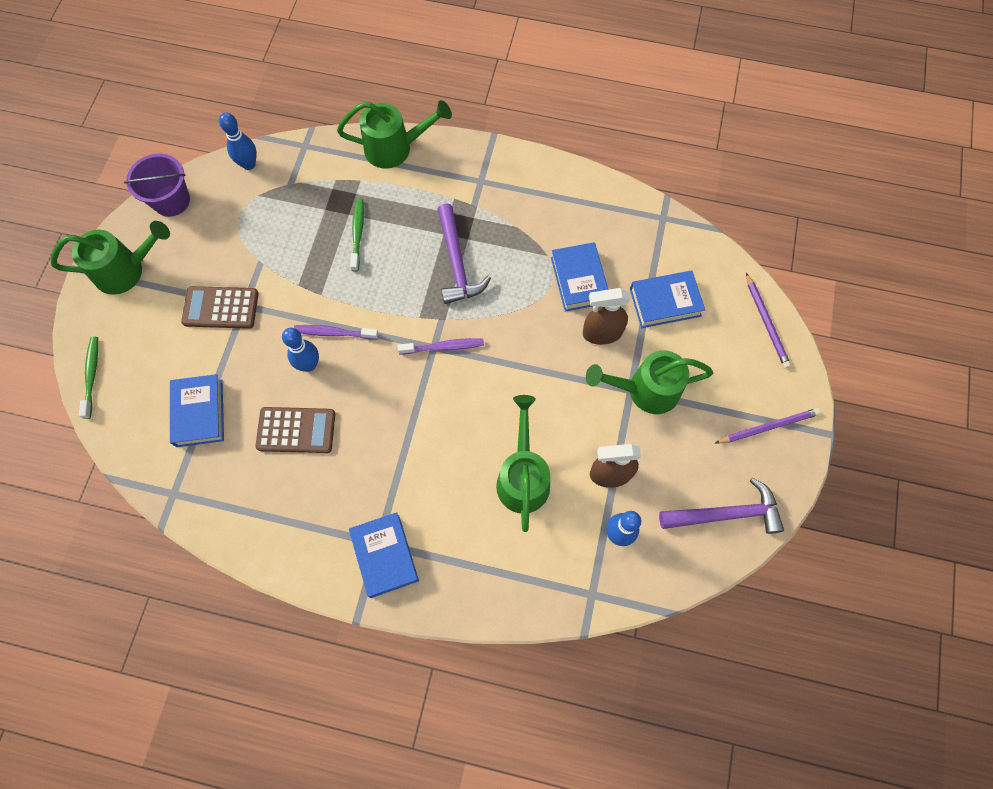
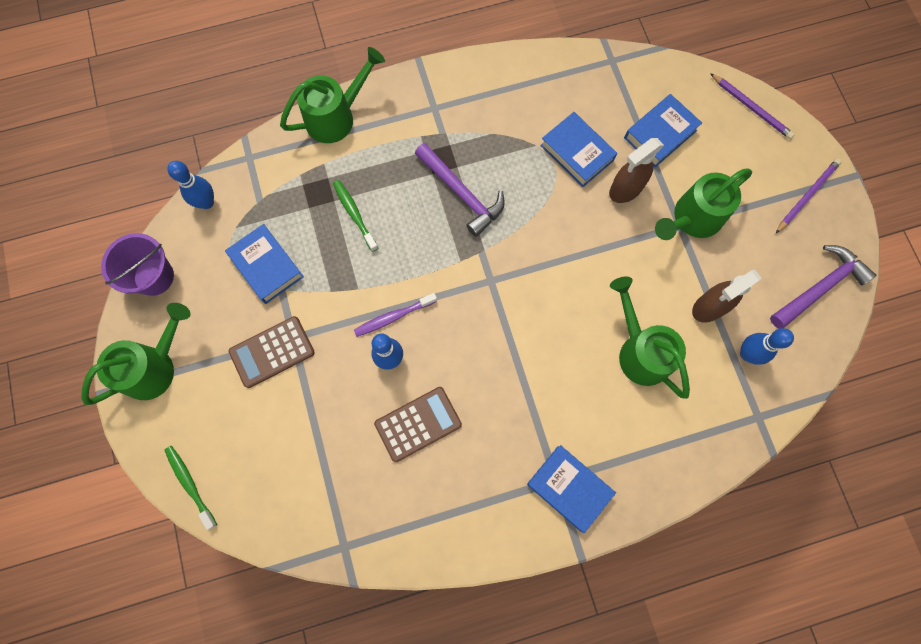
camera: 30 degrees left, 5 degrees up
(199, 413) = (318, 459): blue book -> blue book (267, 266)
(444, 347) = (499, 276): purple toothbrush -> none

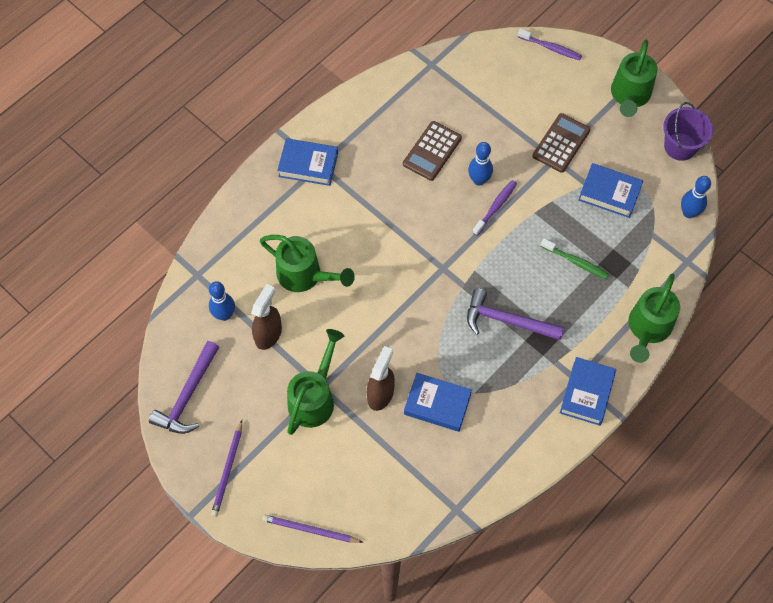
camera: 150 degrees right, 10 degrees down
(190, 484) = (551, 48): green toothbrush -> purple toothbrush
(660, 134) = (377, 459): blue book -> blue book (586, 393)

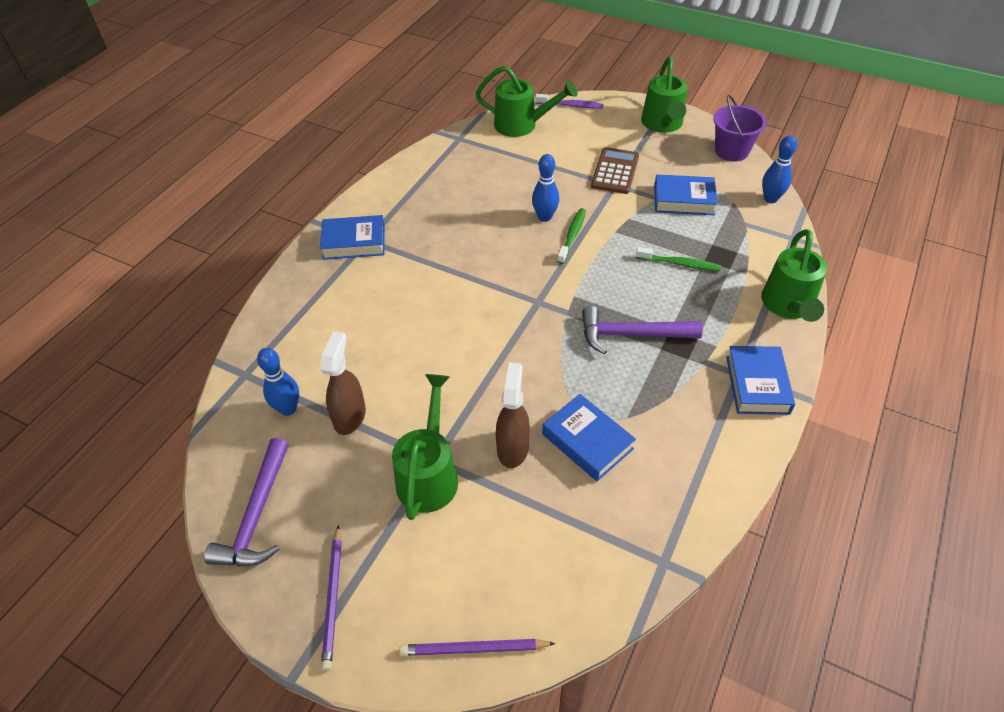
camera: 15 degrees left, 15 degrees down
(305, 275) = (379, 345): green watering can -> green watering can (522, 125)
(432, 151) = (485, 204): brown calculator -> none
(437, 404) = (587, 441): blue book -> blue book turned 45 degrees clockwise
(495, 207) = (572, 235): purple toothbrush -> green toothbrush

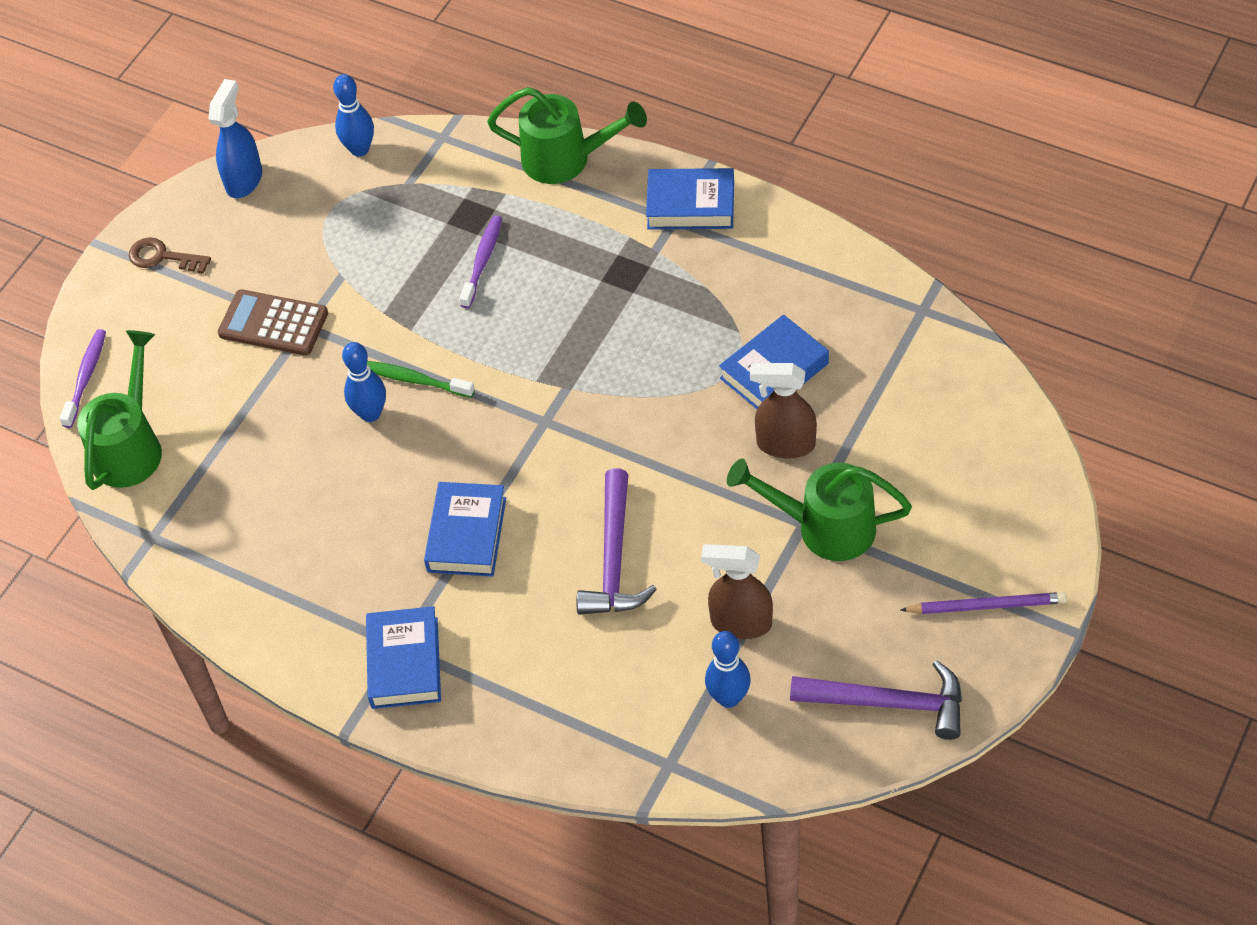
camera: 85 degrees left, 5 degrees up
(474, 649) = (1029, 471): purple pencil -> none
(632, 334) = (609, 320): purple hammer -> purple hammer (614, 558)
(662, 124) = (162, 257): green watering can -> brown key
(680, 264) = (483, 261): green toothbrush -> purple toothbrush
(683, 200) = (351, 246): blue book -> blue book (467, 535)
(731, 151) = (244, 179): purple bucket -> blue spray bottle

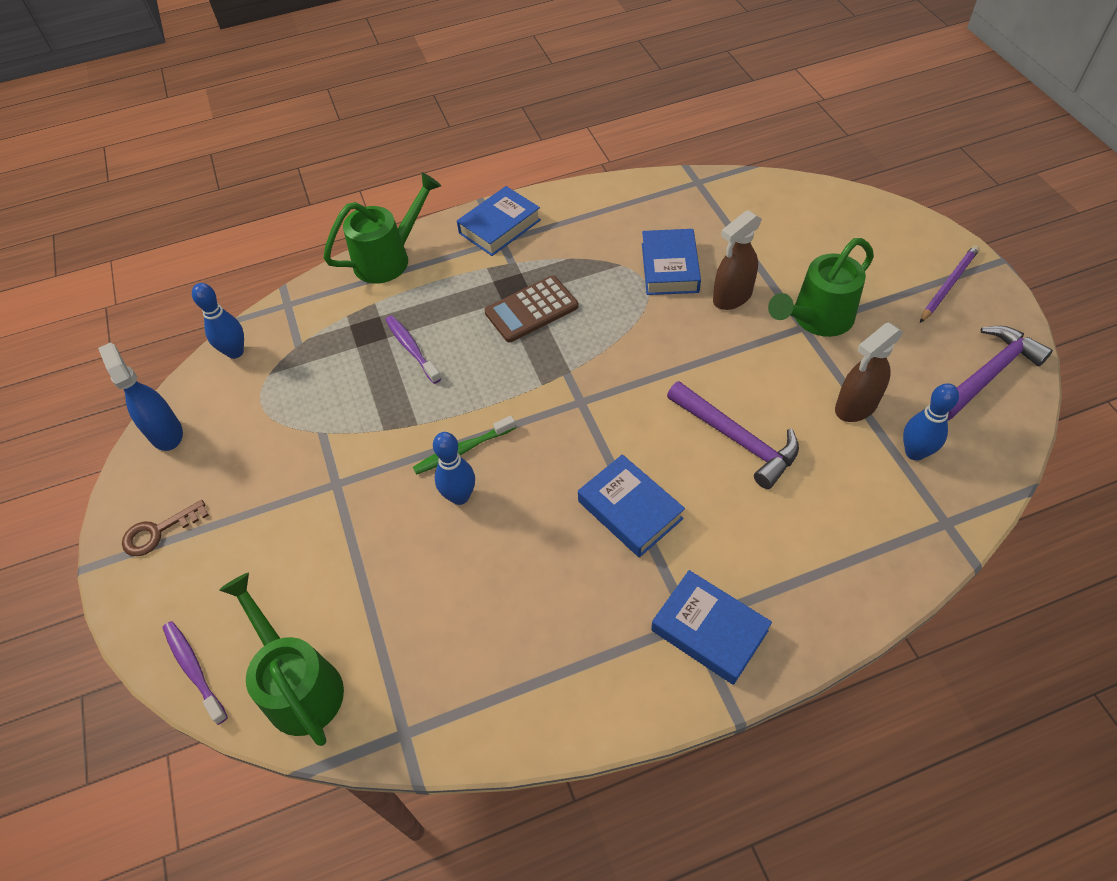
camera: 50 degrees left, 0 degrees up
(273, 323) = (309, 502): brown calculator -> brown calculator (531, 309)

